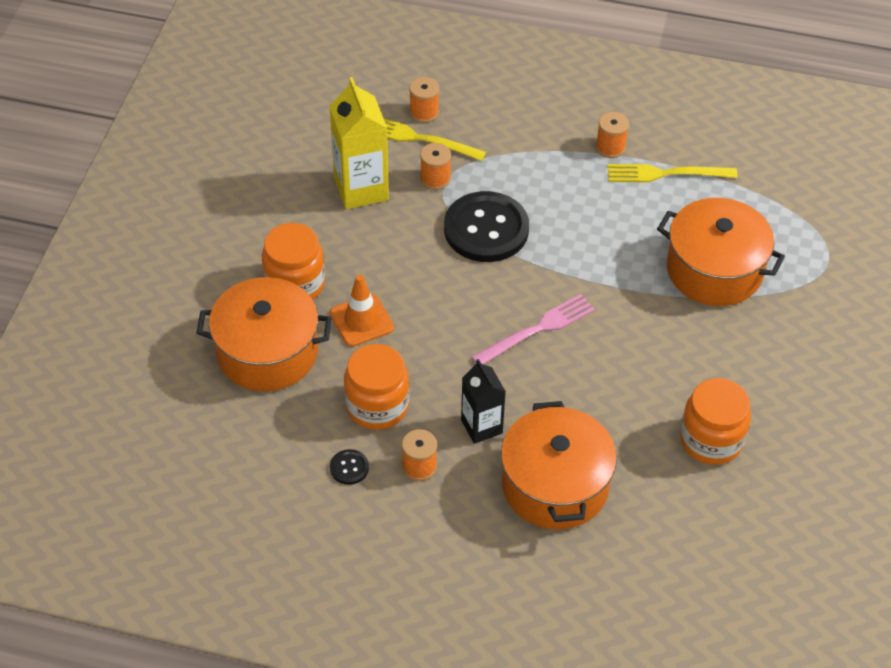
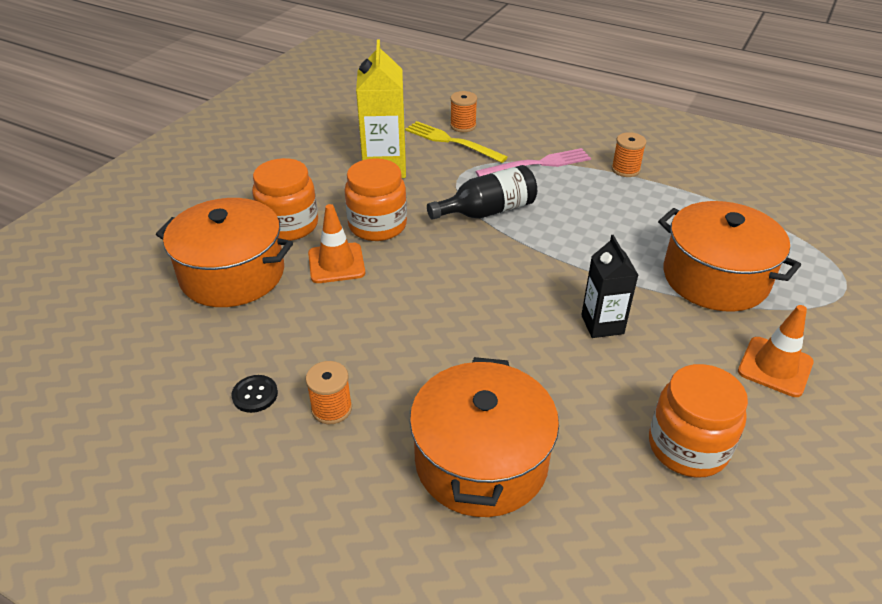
camera: 15 degrees right, 10 degrees down
(377, 406) = (315, 340): orange jar -> orange jar (377, 225)
(435, 179) = (454, 169): orange spool -> none
(481, 426) = (418, 380): black carton -> black carton (602, 324)
(486, 229) = (487, 211): black button -> black bottle
(537, 329) = (511, 300): pink fork -> pink fork (538, 164)
(666, 174) = (676, 195): yellow fork -> none
(772, 353) = (775, 367): none -> orange traffic cone

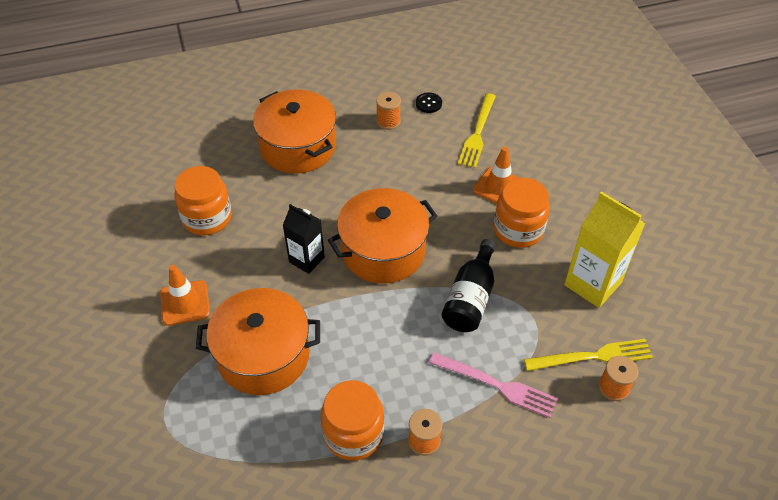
camera: 135 degrees right, 10 degrees up
(232, 274) = (538, 141): orange pot -> orange pot (383, 250)
(268, 321) = (477, 133): none -> yellow fork
(289, 225) = (565, 189): orange jar -> orange jar (353, 434)
(538, 164) = (497, 385): pink fork -> pink fork turned 90 degrees counterclockwise

